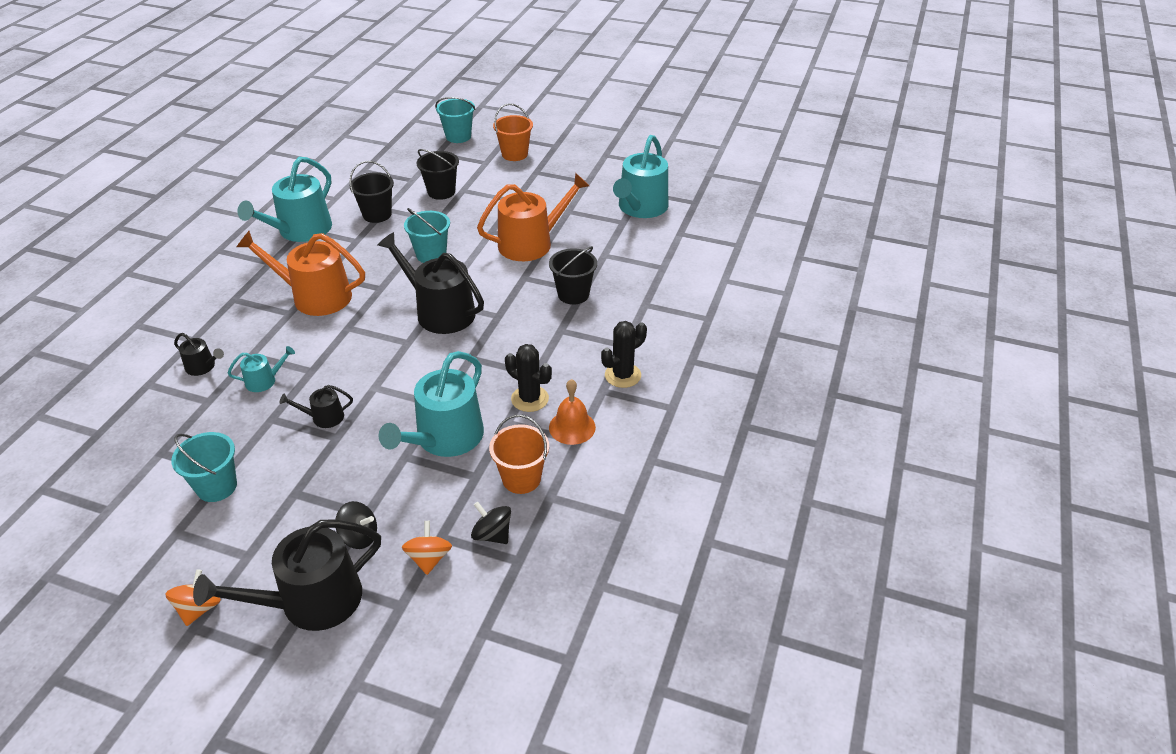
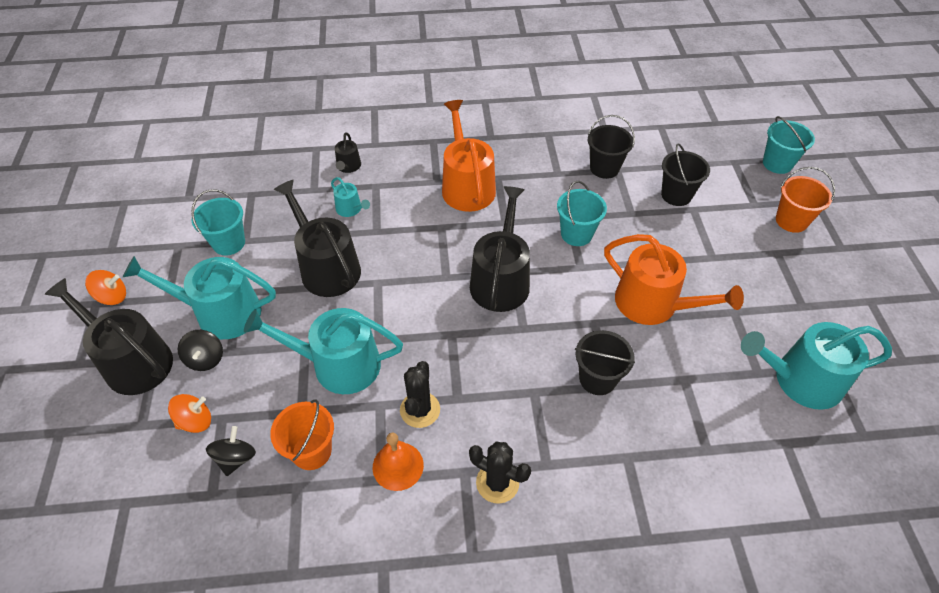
camera: 65 degrees right, 10 degrees up
(300, 230) = (544, 132): turquoise watering can -> turquoise watering can (220, 313)
(323, 417) = (326, 267): black watering can -> black watering can, size x2.13

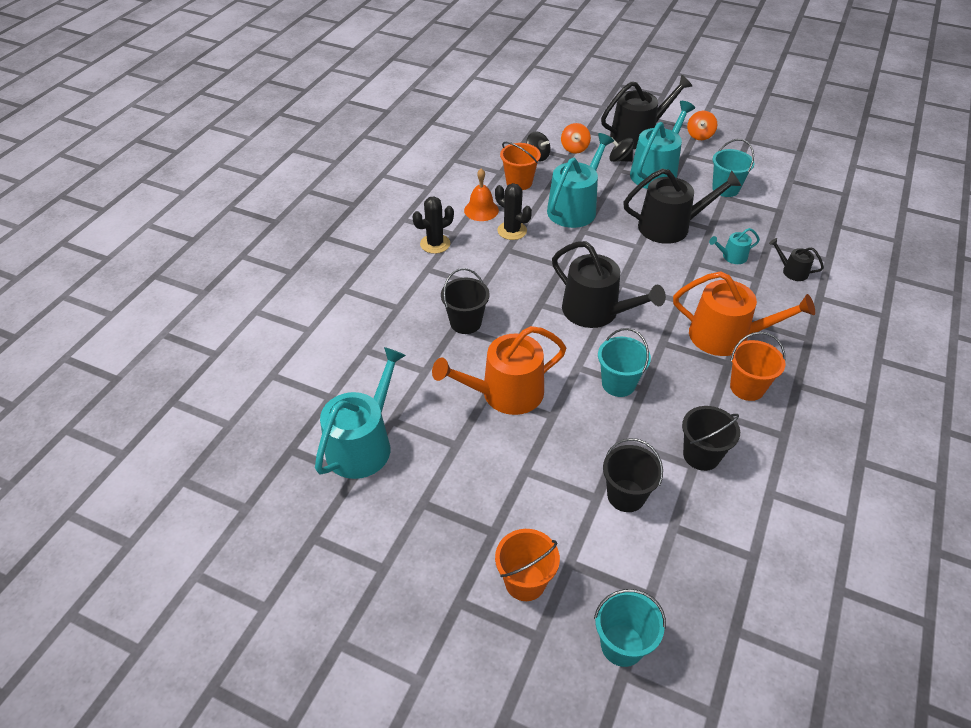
camera: 120 degrees right, 5 degrees down
(516, 161) = (747, 387): none -> orange bucket

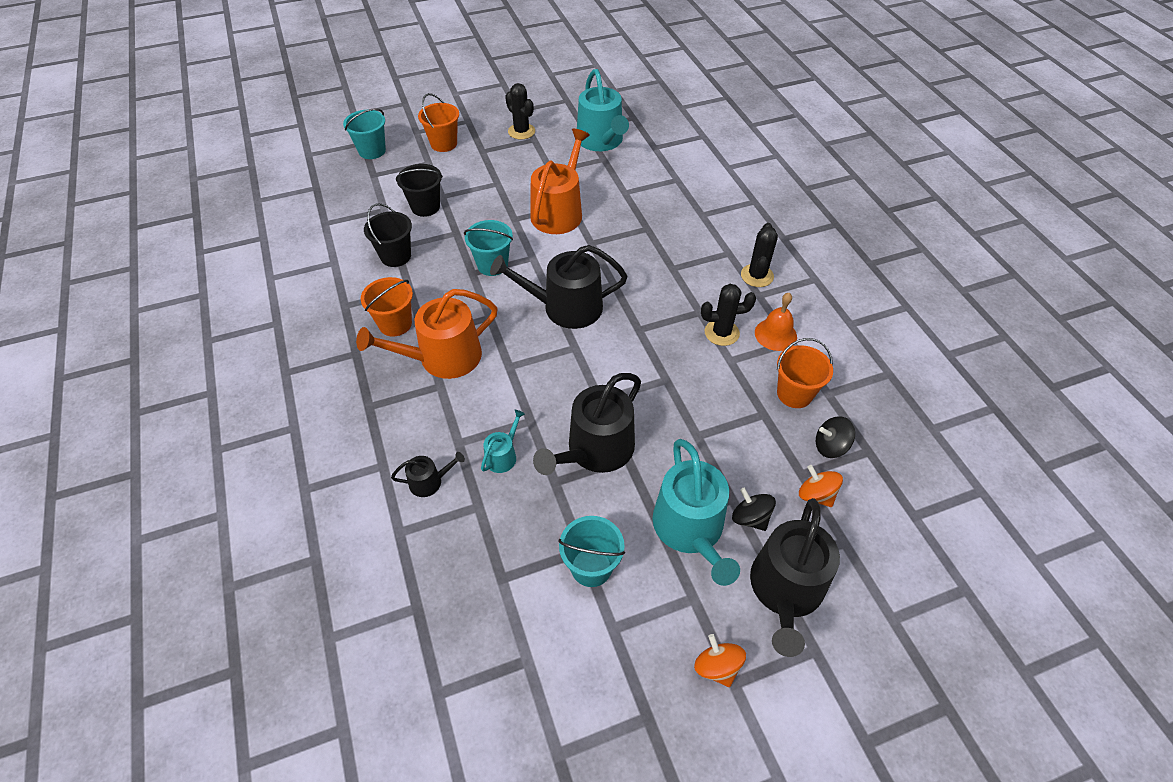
camera: 135 degrees right, 5 degrees up
(421, 527) = (521, 131): none -> black cactus
(465, 322) = (644, 235): black bucket -> none
(575, 208) = (706, 402): turquoise watering can -> none
(619, 159) = (750, 518): black spinning top -> black spinning top turned 105 degrees counterclockwise

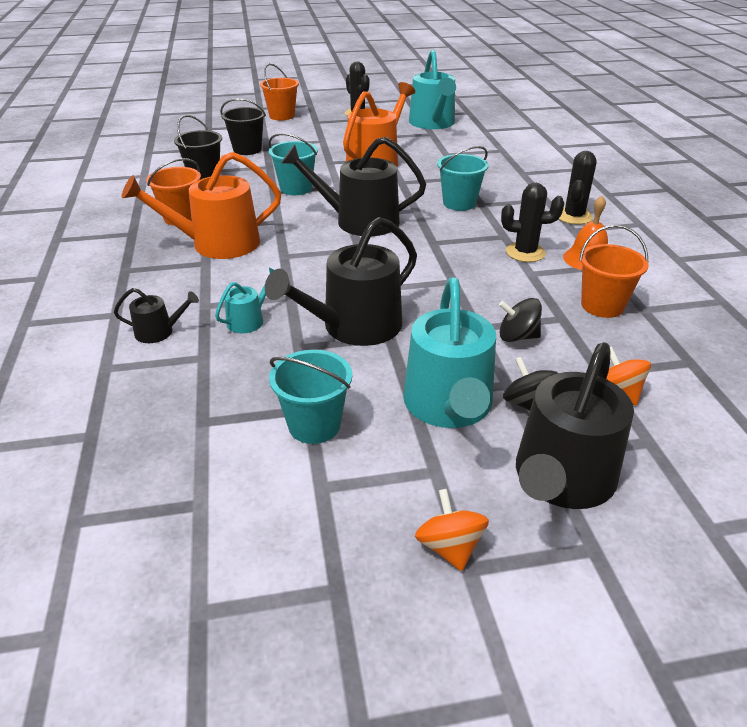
camera: 10 degrees right, 15 degrees down
(372, 151) = (214, 115): turquoise bucket -> turquoise bucket (459, 203)
(830, 446) = (641, 353): black spinning top -> black spinning top (517, 337)

